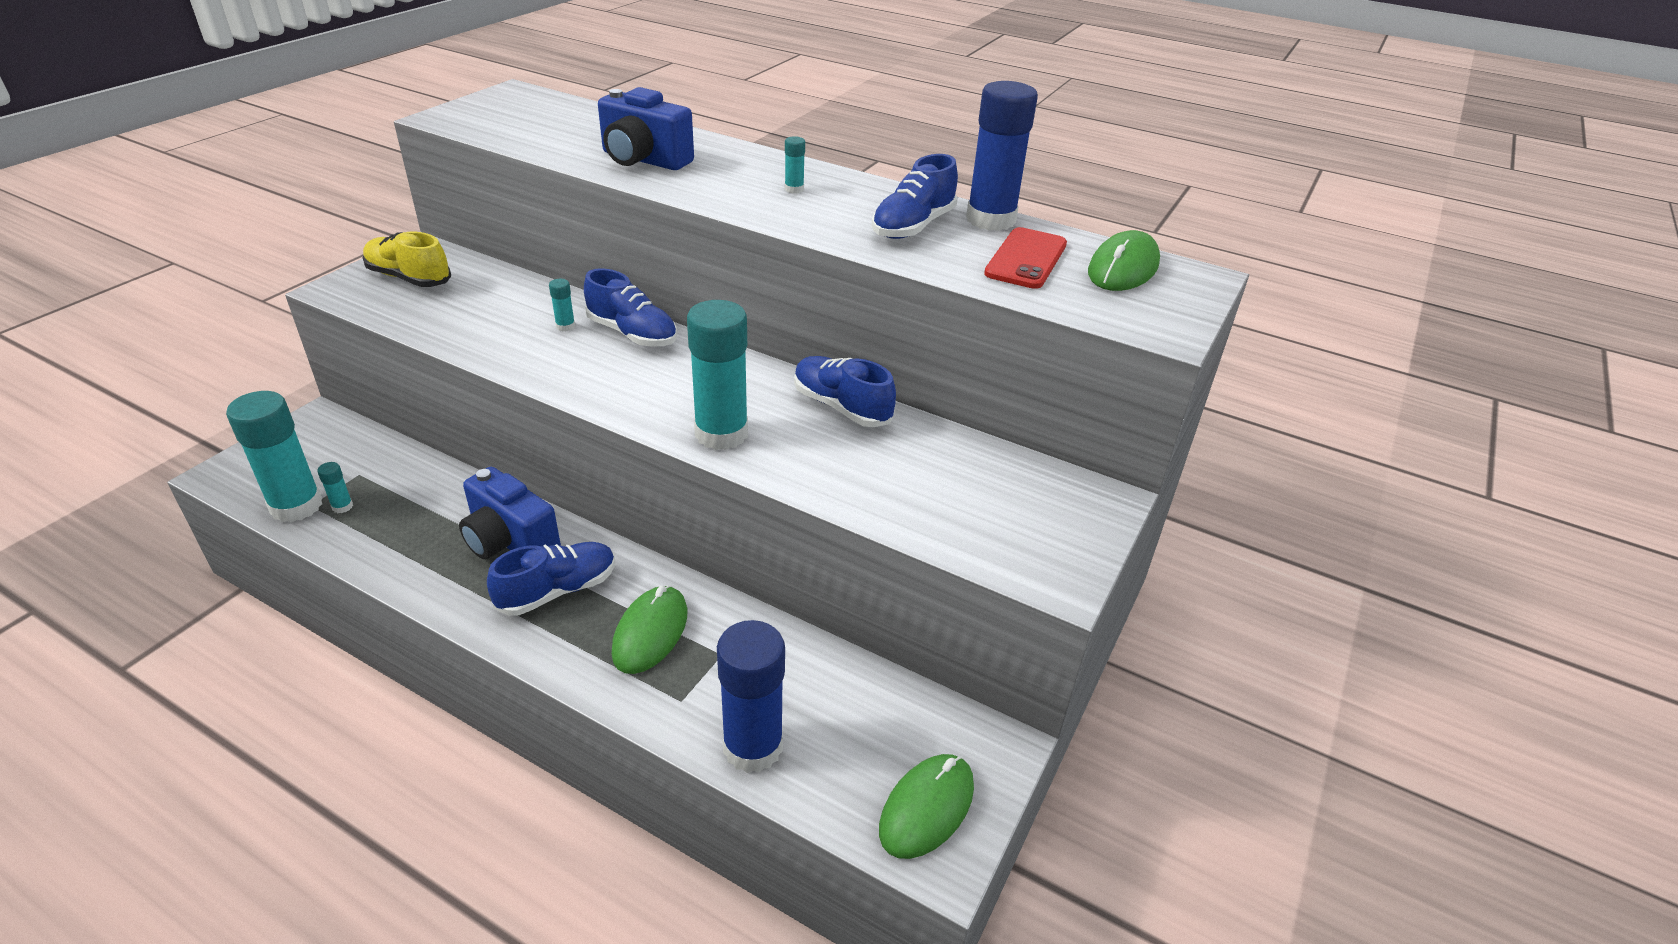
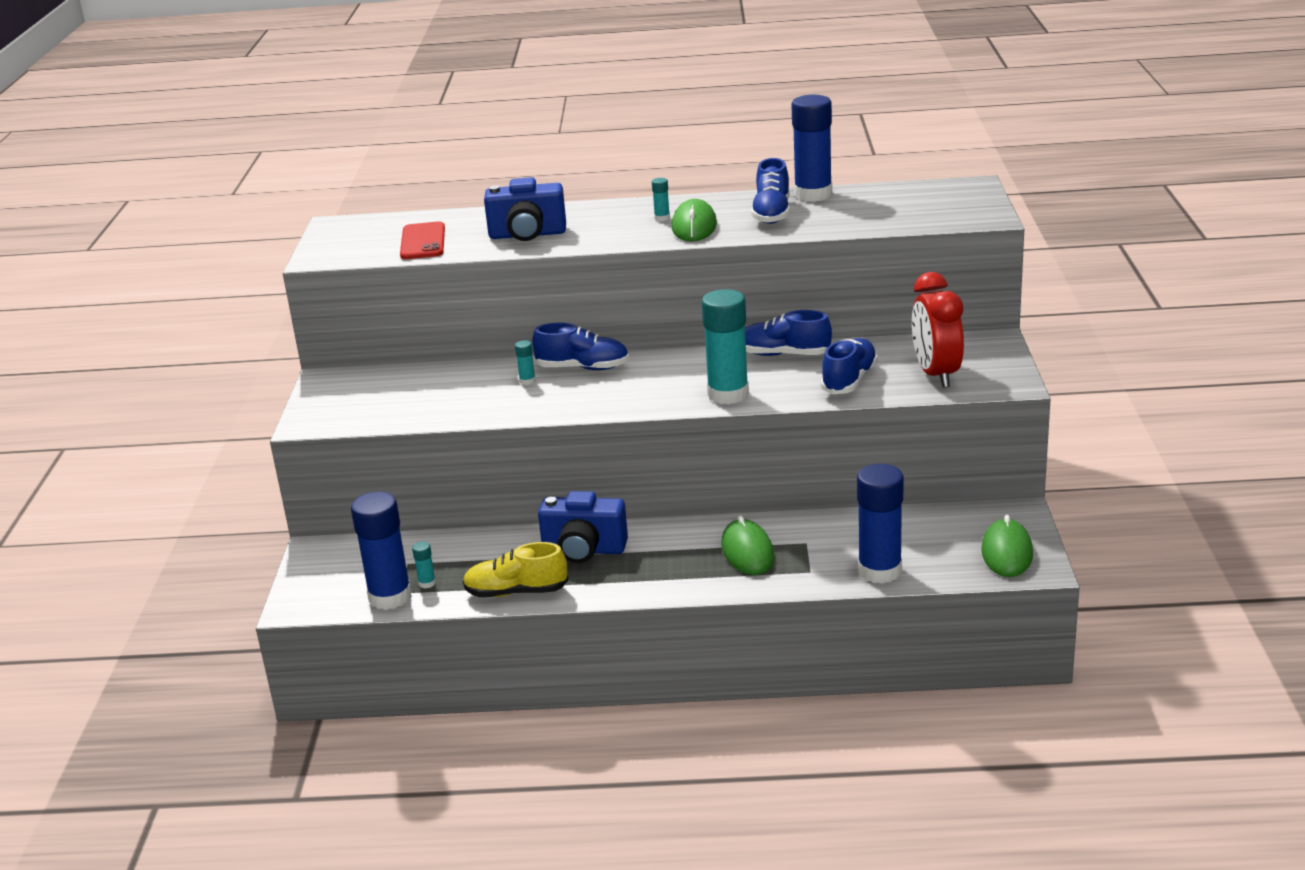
camera: 25 degrees left, 10 degrees down
(296, 506) = (390, 597): turquoise glue stick -> blue glue stick
(409, 278) = (353, 397): yellow shoe -> yellow shoe (516, 592)
(558, 591) = (656, 558): blue shoe -> blue shoe (849, 380)
(980, 518) = (936, 374): none -> red clock
(1026, 259) = (864, 208): red phone -> red phone (423, 242)
(1123, 268) = (925, 195): green mouse -> green mouse (694, 226)

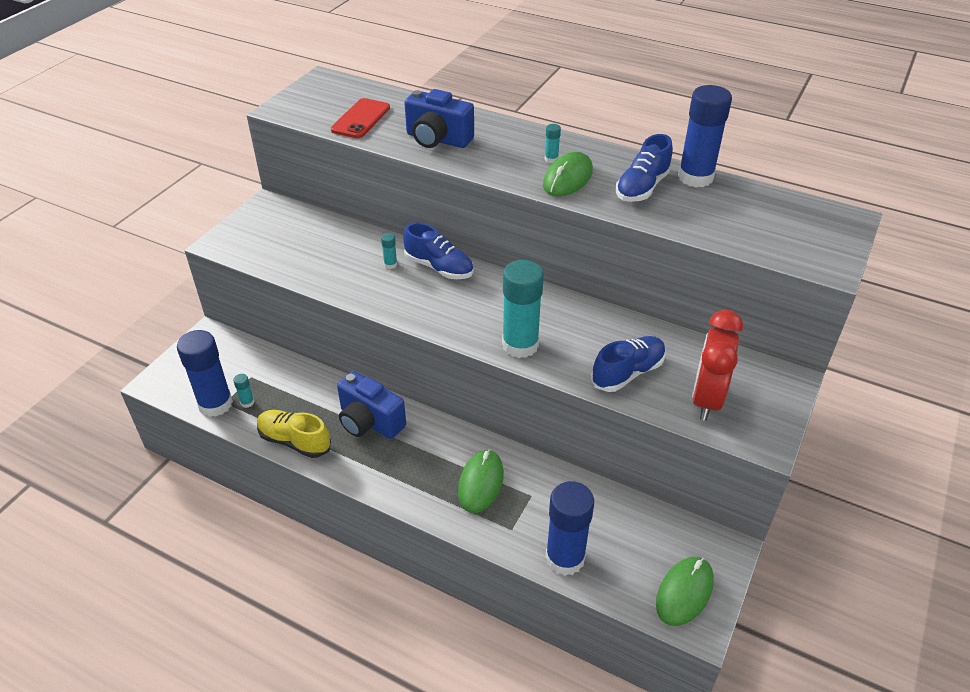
camera: 25 degrees right, 15 degrees up
(783, 354) = (598, 318): blue shoe -> none

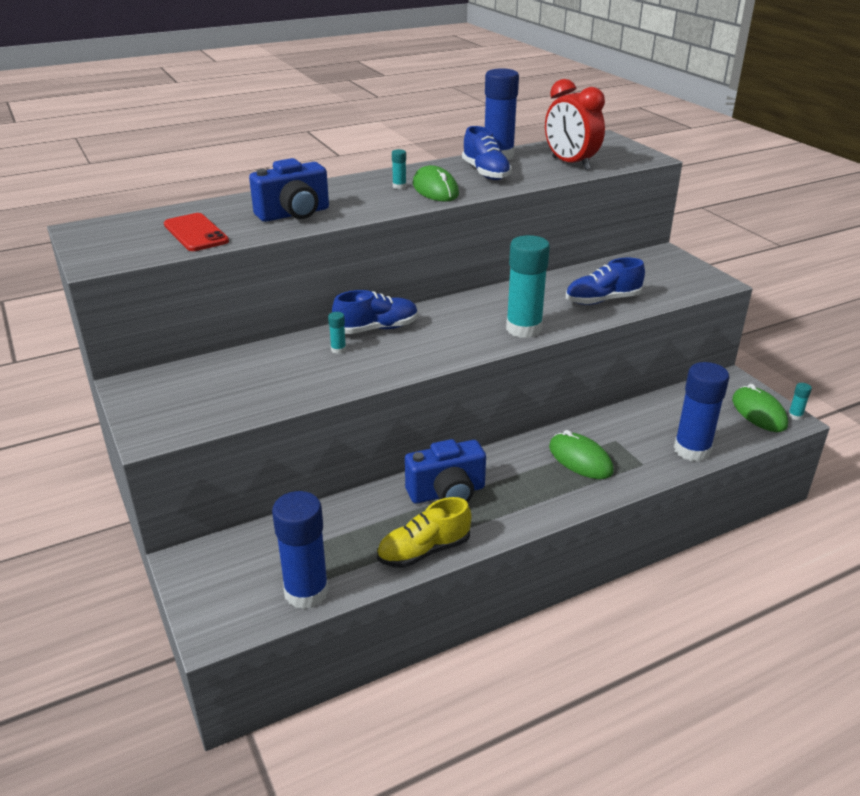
camera: 55 degrees left, 10 degrees down
(247, 402) = (331, 566): turquoise glue stick -> turquoise glue stick (795, 416)
(628, 373) = (602, 300): blue shoe -> blue shoe turned 105 degrees counterclockwise
(706, 399) = (658, 284): red clock -> red clock (570, 163)

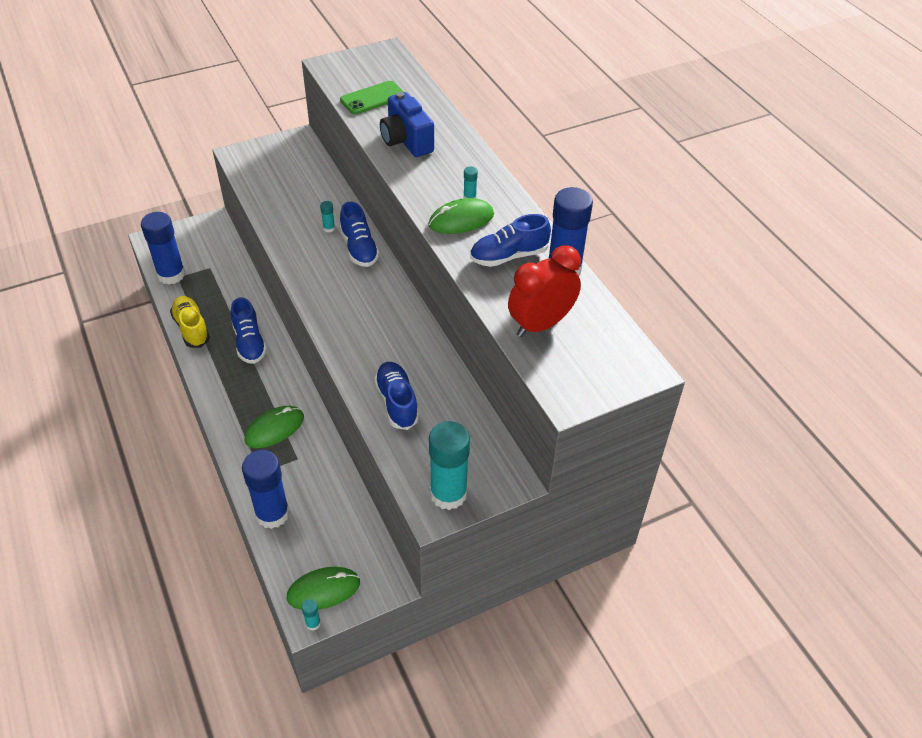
camera: 90 degrees right, 15 degrees up
(196, 233) = (373, 98): red phone -> green phone
(447, 493) = (249, 343): blue camera -> blue shoe
(524, 329) = (347, 338): turquoise glue stick -> turquoise glue stick (448, 494)

